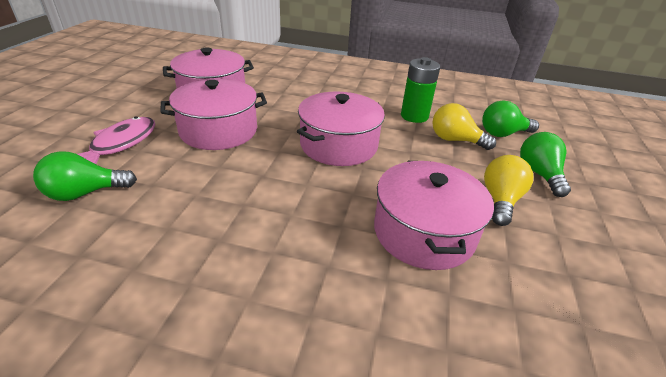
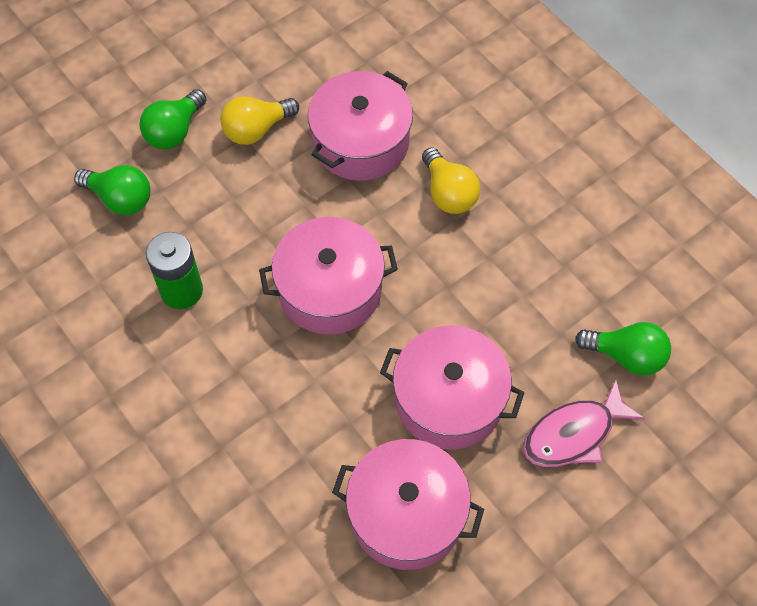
camera: 140 degrees left, 25 degrees up
(455, 140) = (190, 221): yellow light bulb -> yellow light bulb (448, 193)

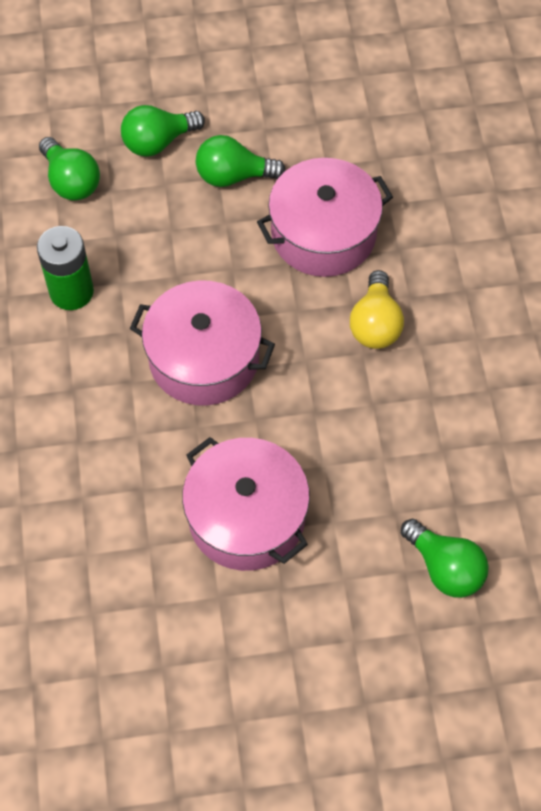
camera: 30 degrees right, 0 degrees up
(256, 129) = (233, 176): yellow light bulb -> green light bulb
(406, 514) = (139, 599): pink pot -> none
(573, 434) = (343, 613): pink fish -> none

